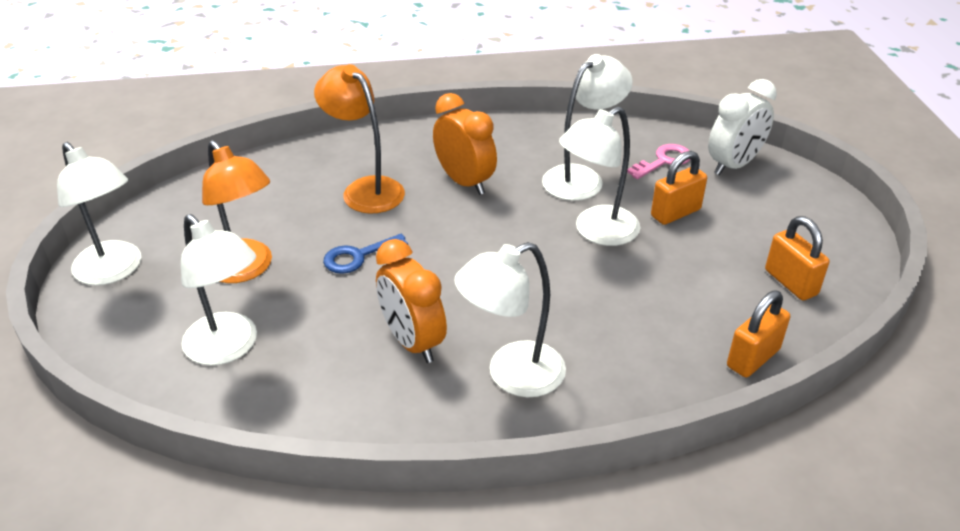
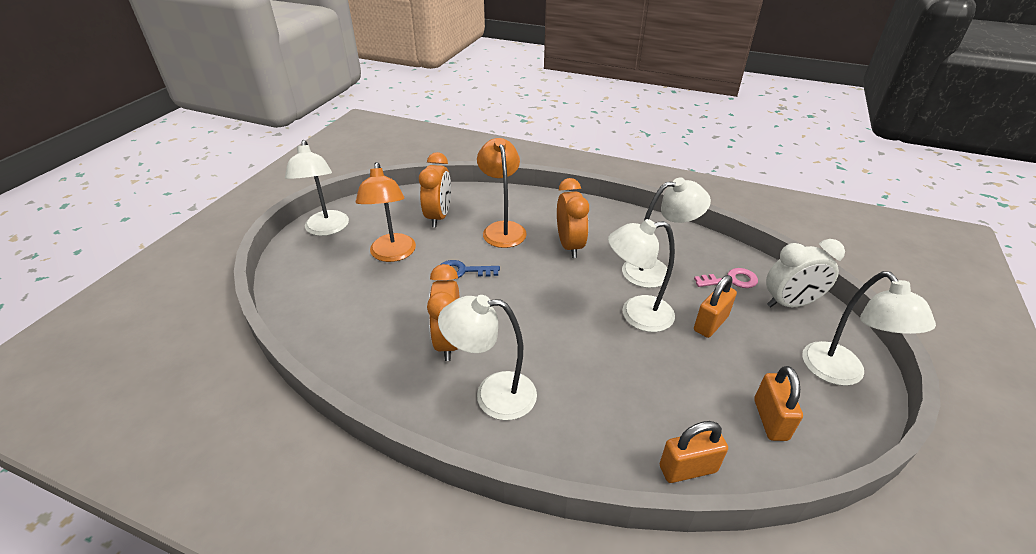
camera: 30 degrees right, 0 degrees up
(229, 348) = (344, 299): white lamp -> white lamp (840, 373)
(266, 201) = (439, 217): none -> orange clock
(675, 213) = (710, 323): orange padlock -> orange padlock turned 45 degrees counterclockwise

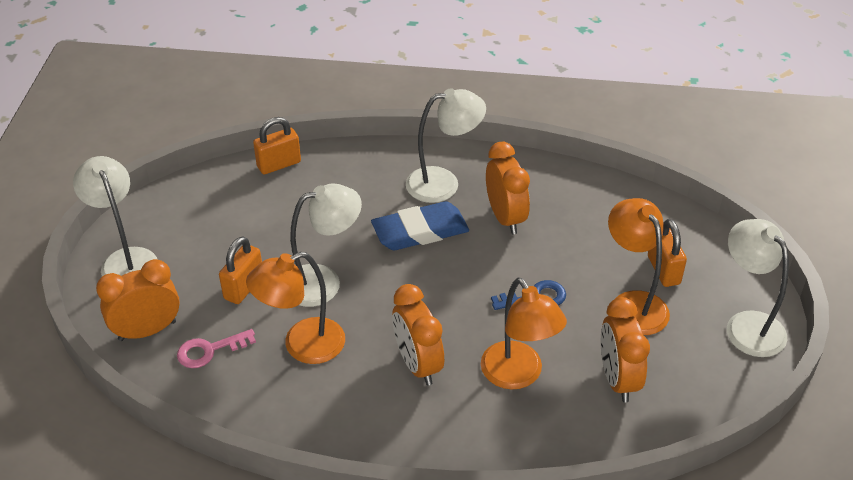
camera: 165 degrees right, 5 degrees up
(536, 344) = (420, 231): none -> blue eraser
(656, 271) = (302, 346): white lamp -> orange lamp
(770, 419) = (206, 208): orange padlock -> orange padlock (663, 270)
(790, 303) = (147, 330): white clock -> orange clock

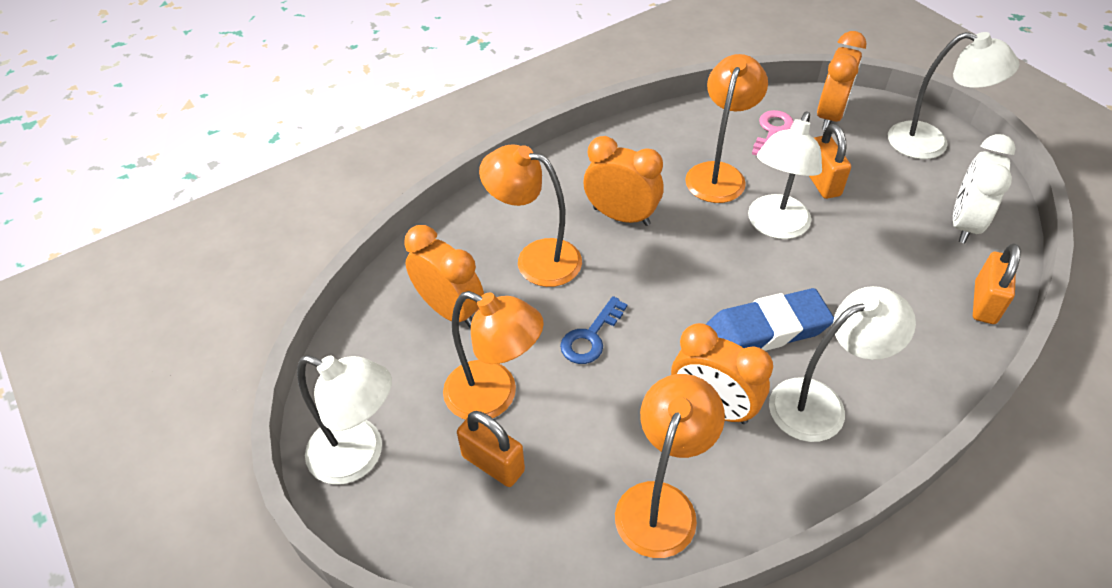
camera: 140 degrees right, 5 degrees up
(209, 203) = (964, 223): none -> white clock
(420, 231) = (767, 329): blue eraser -> blue eraser turned 45 degrees clockwise
(443, 183) = (820, 403): white lamp -> white lamp turned 150 degrees counterclockwise
(584, 199) = (661, 503): none -> orange lamp

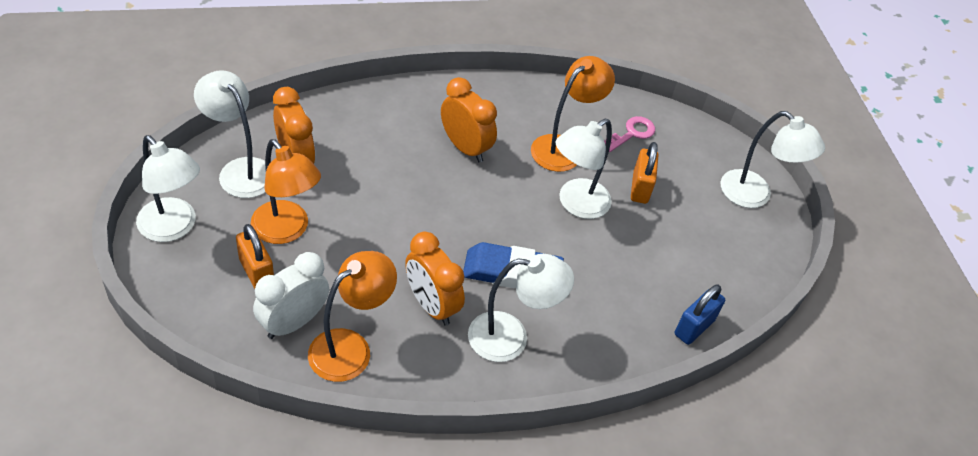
camera: 15 degrees right, 0 degrees up
(394, 349) = (240, 170): none -> white lamp
(536, 259) = (380, 151): orange lamp -> none
(590, 337) = (380, 221): blue key -> none
(830, 116) = (689, 141): orange clock -> none
(964, 223) = (728, 265): white clock -> white clock (293, 322)
(984, 303) = (694, 327): orange padlock -> blue padlock

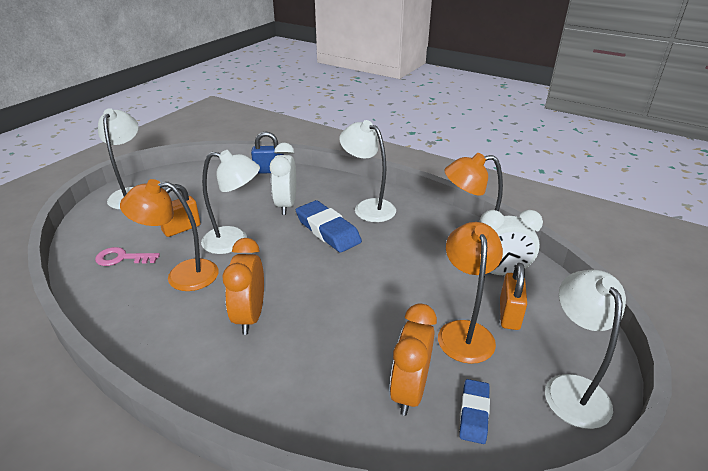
camera: 130 degrees left, 15 degrees down
(240, 170) = (474, 413): white lamp -> blue eraser
(431, 305) = (397, 239): orange clock -> none
(596, 281) = (286, 205): none -> white clock

